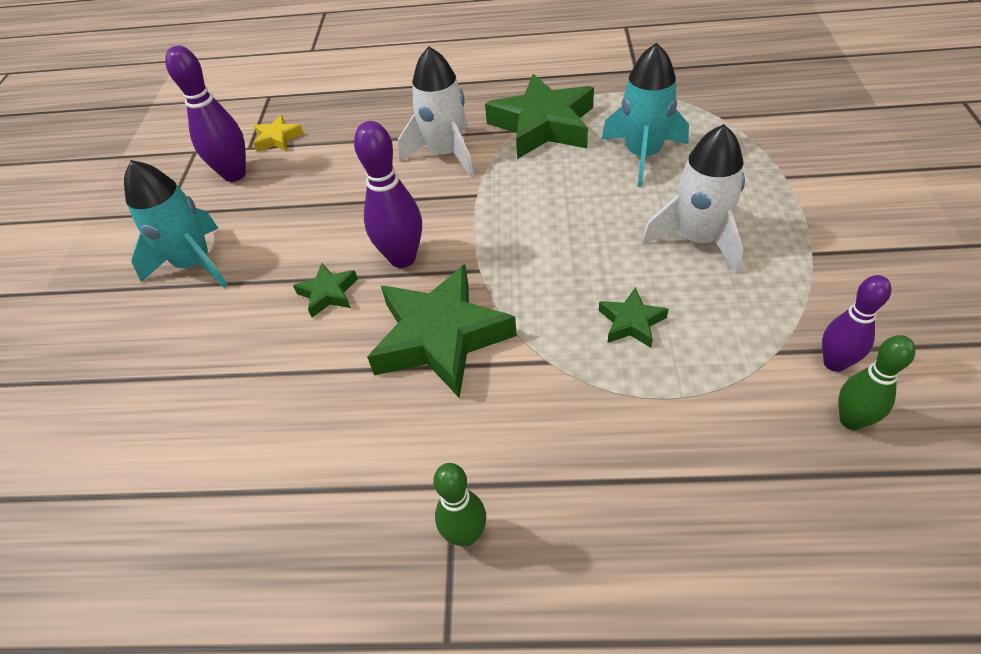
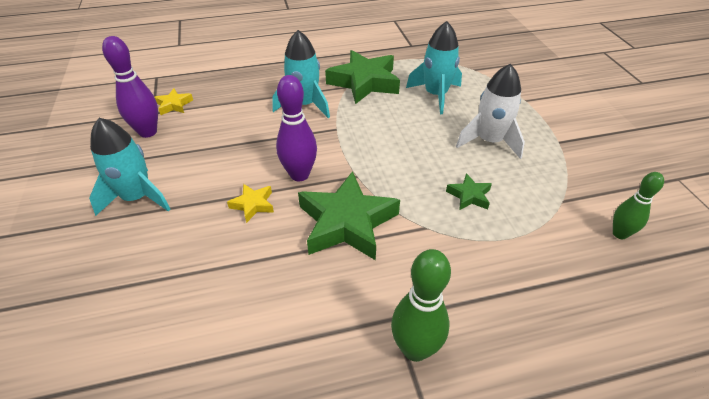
camera: 20 degrees left, 5 degrees down
(328, 293) = (253, 205): green star -> yellow star
(446, 153) = (304, 105): white rocket -> turquoise rocket
(465, 534) = (415, 349): green bowling pin -> green bowling pin, size x1.53
(834, 363) = (597, 202): purple bowling pin -> none

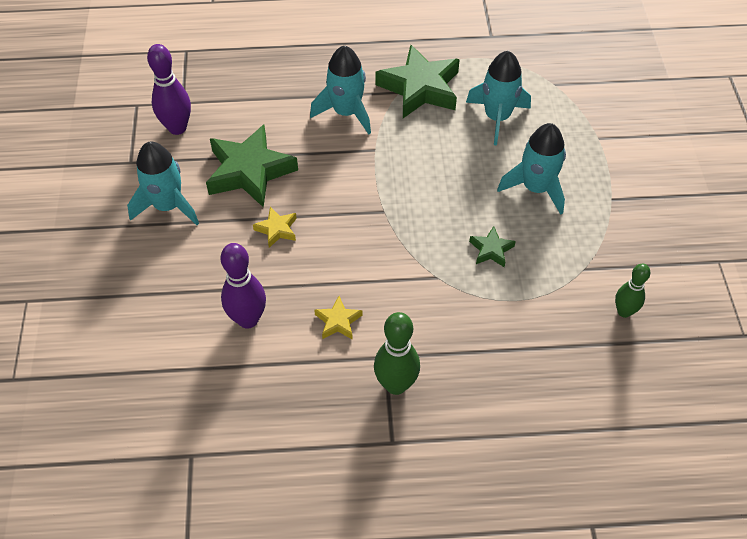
camera: 10 degrees right, 10 degrees up
(174, 105) = (205, 94): yellow star -> yellow star (338, 321)
(299, 175) = (327, 202): purple bowling pin -> purple bowling pin (248, 319)
(346, 222) = (363, 261): green star -> green star (249, 171)
(489, 141) = (536, 188): white rocket -> turquoise rocket

